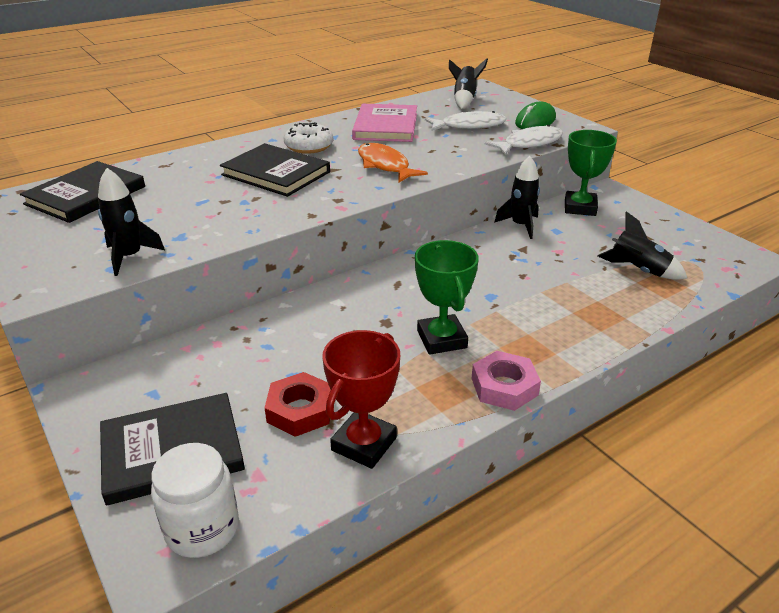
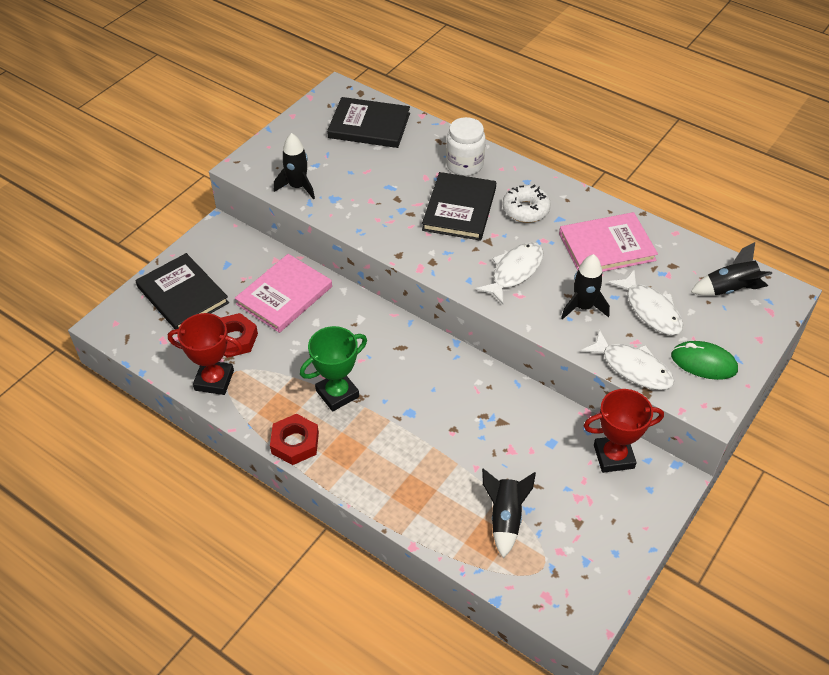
camera: 70 degrees right, 15 degrees up
(202, 529) = (132, 331): white jar -> white jar (464, 164)
(256, 351) = (284, 295): none -> pink book
(385, 165) = (514, 272): orange fish -> white fish
(504, 386) = (295, 443): pink nut -> red nut
(520, 225) = (545, 412): black rocket -> black rocket (583, 307)
(580, 208) = (613, 456): green trophy -> red trophy

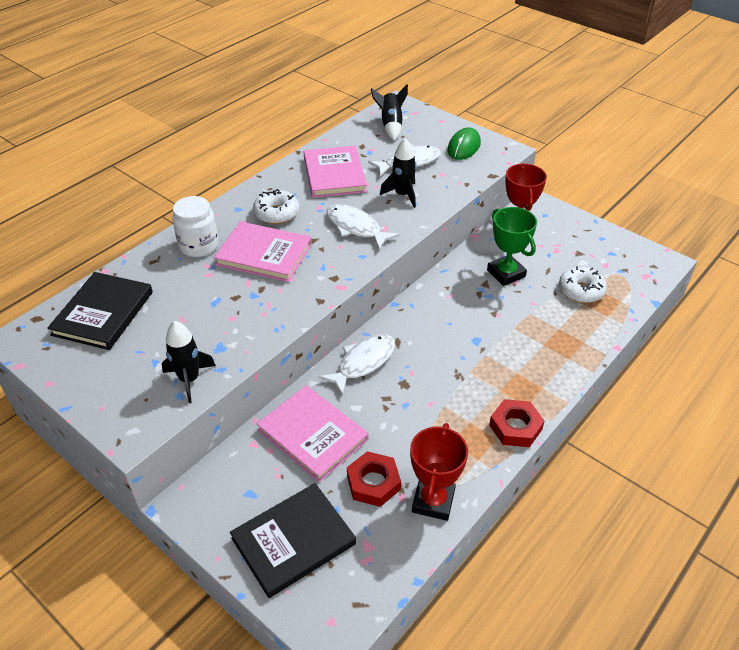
camera: 85 degrees left, 5 degrees down
(337, 394) = (454, 392): green trophy -> green trophy (506, 273)
(459, 209) = (264, 254): black book -> pink book
(505, 518) = (581, 290): black rocket -> white donut
(632, 367) = (468, 179): white fish -> white fish (363, 363)

